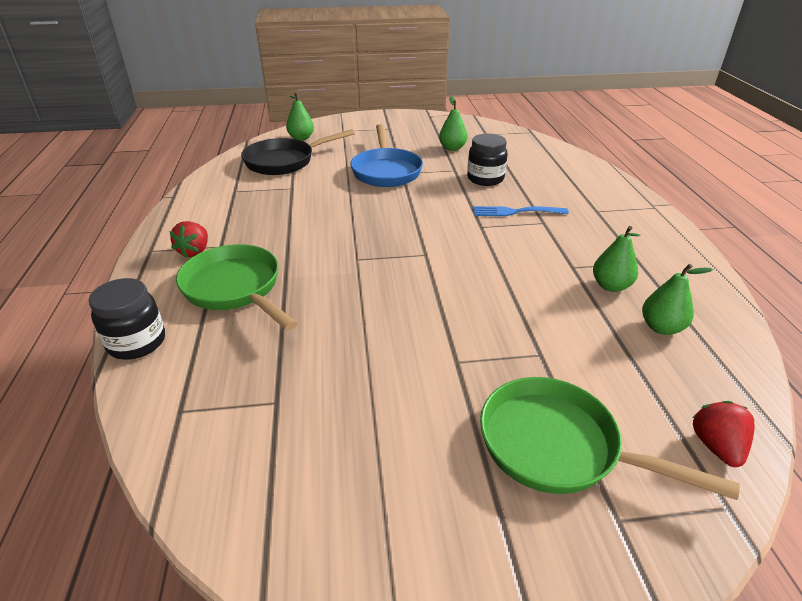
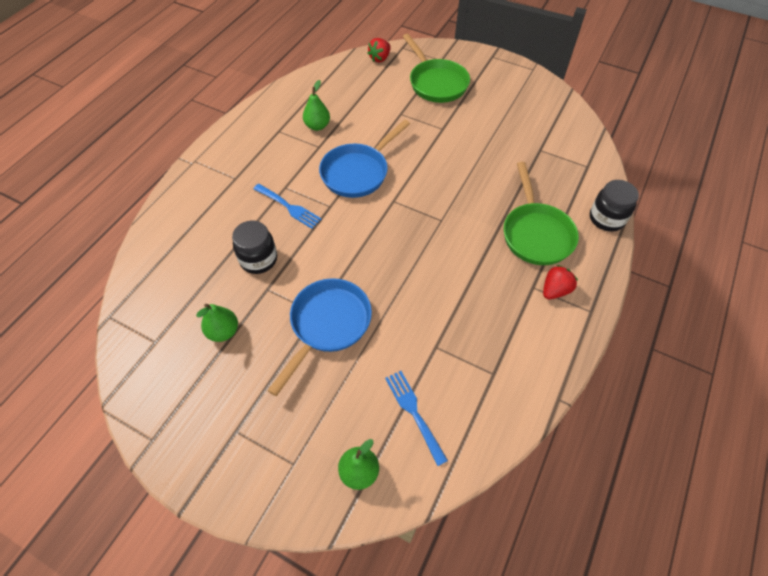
camera: 145 degrees left, 20 degrees up
(284, 161) = (414, 412): black pan -> blue fork
(495, 262) = (358, 172): none -> blue pan
(661, 327) = (329, 97): green pear -> none

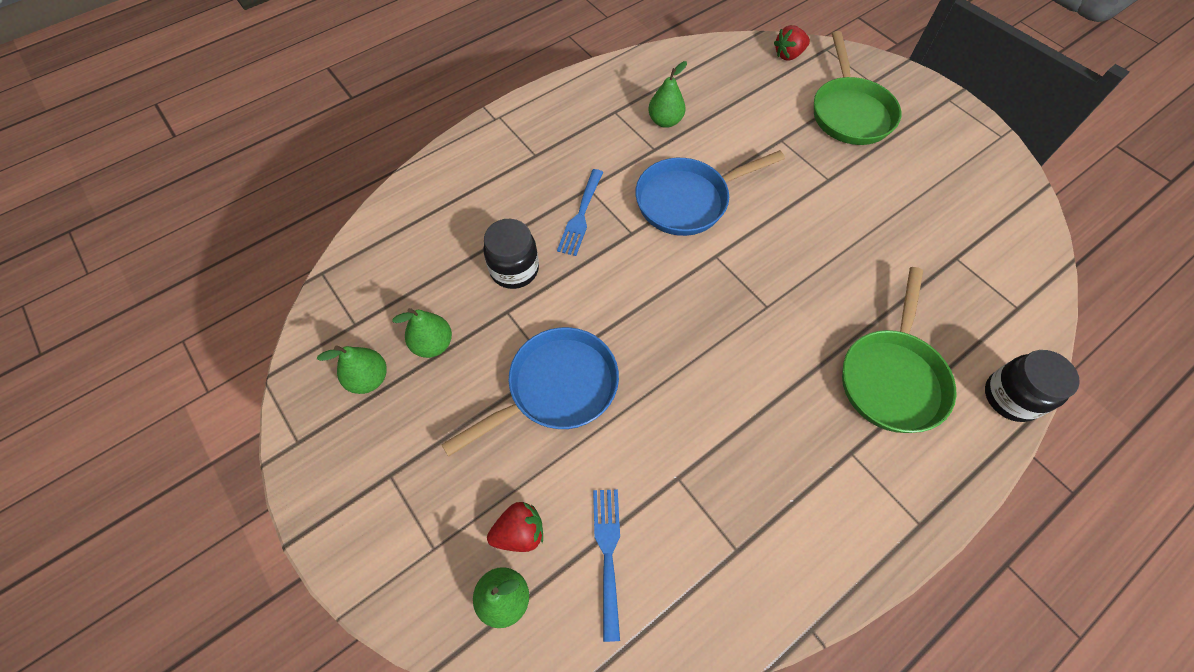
camera: 25 degrees right, 5 degrees up
(186, 374) = (369, 378): none -> green pear
(289, 207) = (581, 215): blue fork -> blue fork turned 45 degrees clockwise
(555, 290) = (881, 471): red strawberry -> red strawberry (519, 532)

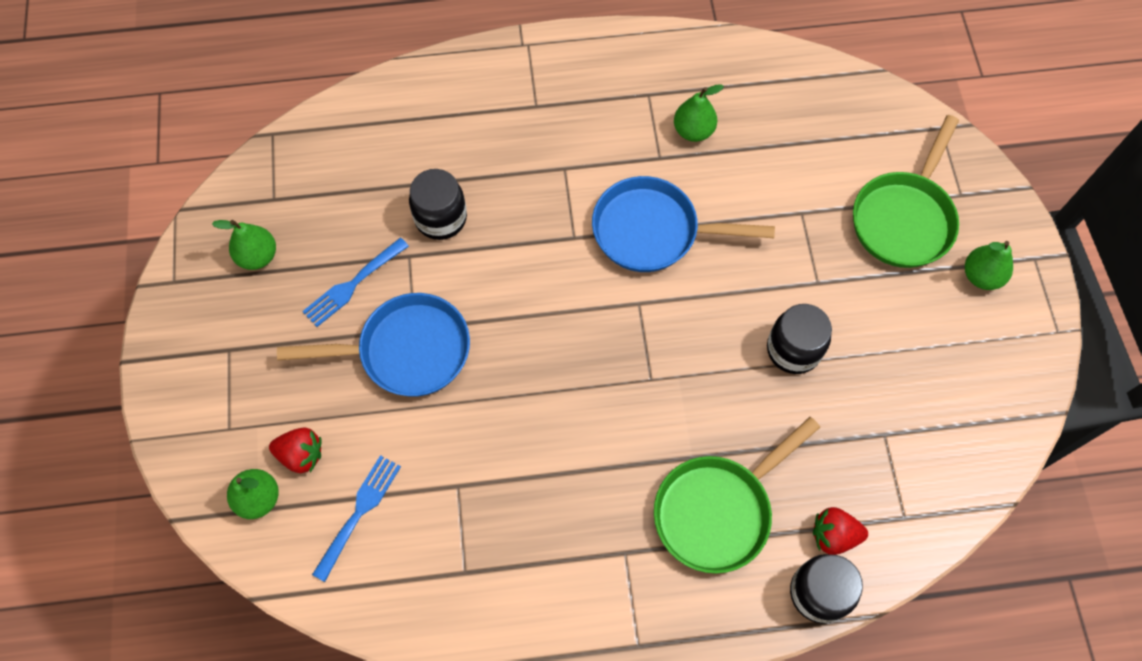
camera: 30 degrees right, 5 degrees up
(433, 344) = (327, 253): green pear -> green pear (981, 276)
(581, 215) = (537, 194): blue fork -> blue fork (353, 284)
(788, 55) = (890, 115): red strawberry -> red strawberry (833, 535)
(849, 232) = (793, 349): none -> black jar

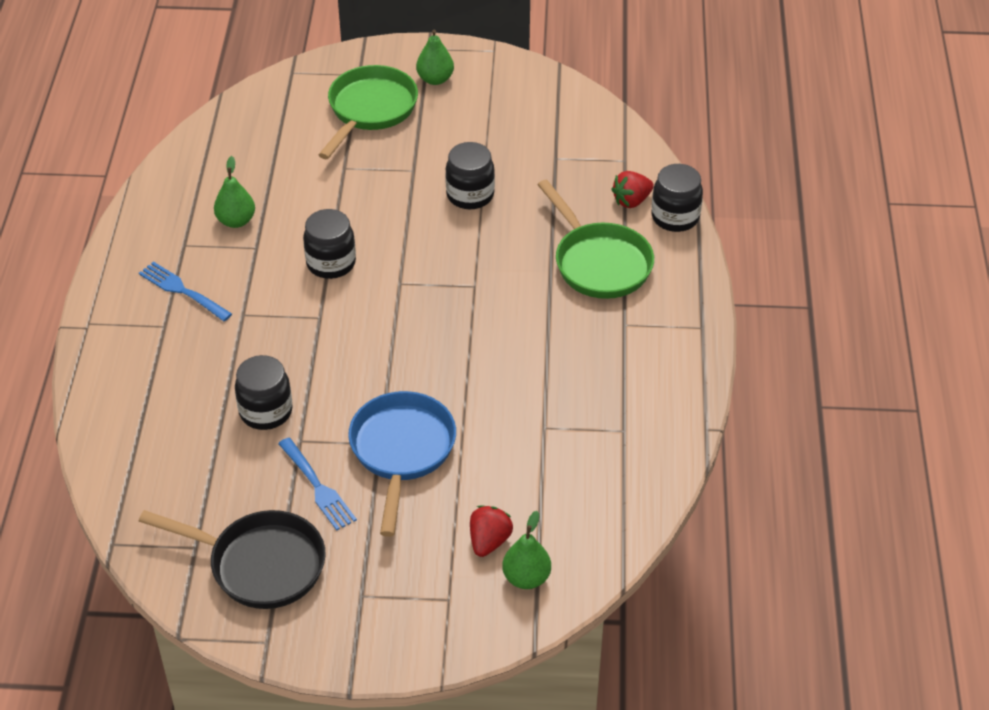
camera: 80 degrees left, 20 degrees down
(258, 256) = (260, 564): green pear -> black pan
(359, 512) = (555, 501): blue fork -> blue fork (182, 290)
(653, 231) = (331, 263): blue pan -> black jar
(833, 535) = (631, 201): red strawberry -> red strawberry turned 45 degrees clockwise
(904, 218) = (370, 110): green pan -> green pan turned 105 degrees counterclockwise

